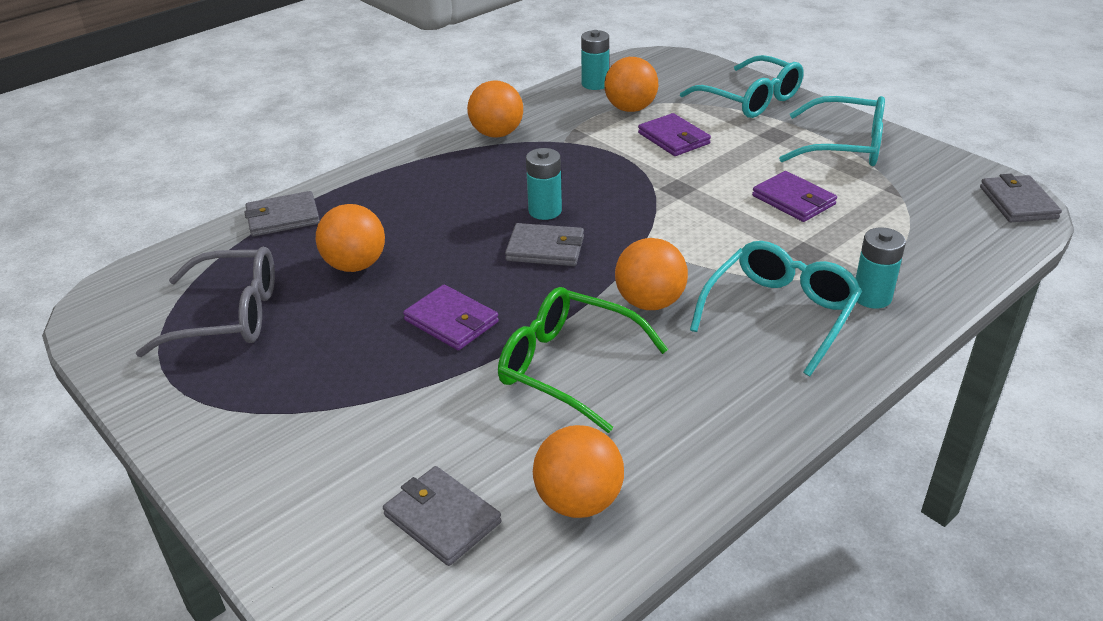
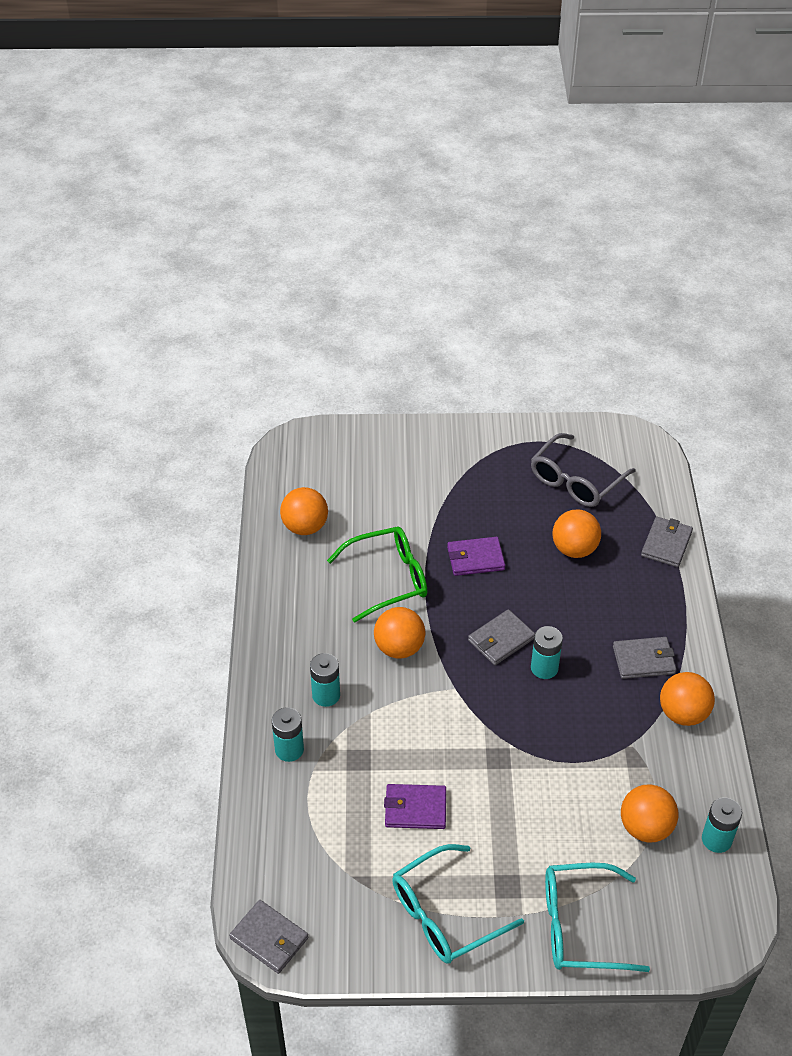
camera: 130 degrees right, 10 degrees up
(442, 518) = (346, 482): grey wallet -> grey wallet (644, 660)
(673, 138) = (568, 814): purple wallet -> none
(780, 313) = (326, 695): turquoise glasses -> turquoise battery

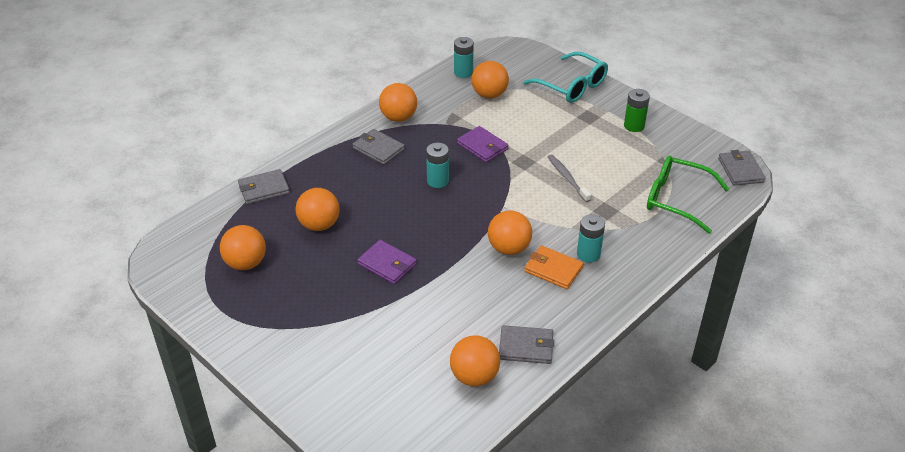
camera: 135 degrees left, 5 degrees down
(289, 749) = (644, 241): turquoise battery -> none
(340, 656) = (553, 269): none -> orange wallet
(388, 579) = (461, 293): green glasses -> green glasses (676, 199)
(415, 808) = (599, 170): purple wallet -> purple wallet (482, 146)
(434, 771) = (567, 178): none -> grey toothbrush
(445, 914) = (634, 126): turquoise glasses -> green battery
(501, 639) = (440, 210): grey wallet -> grey wallet (526, 347)
(576, 480) = (246, 263): grey glasses -> orange ball

